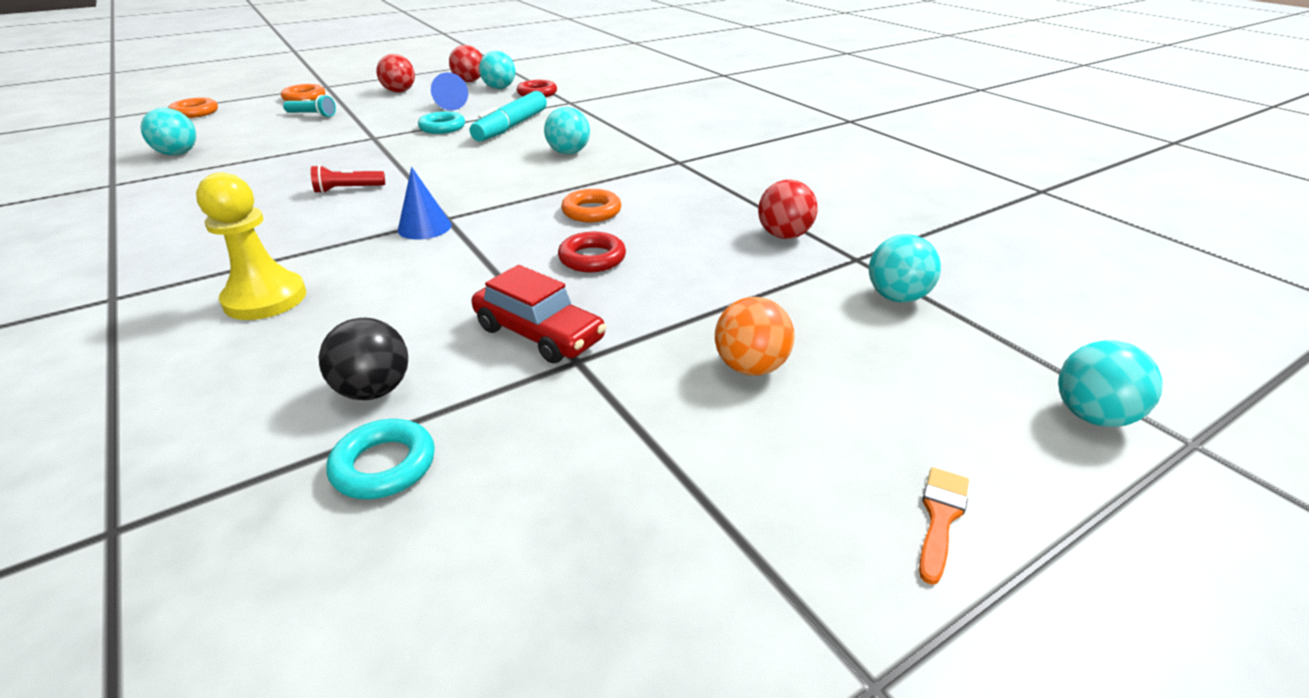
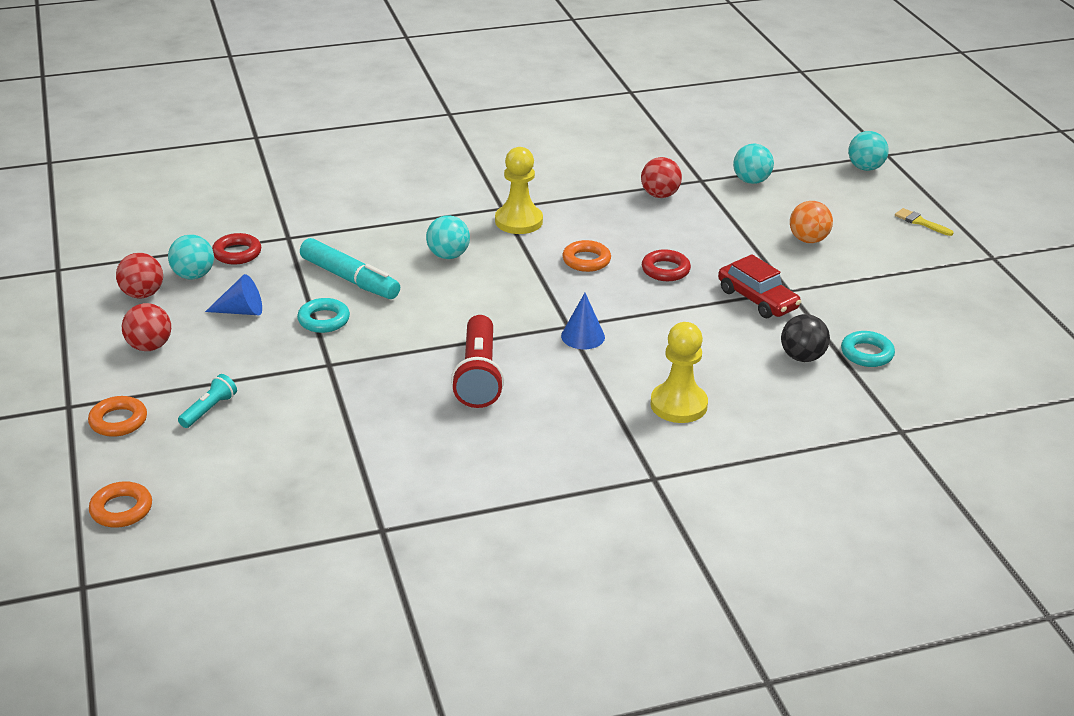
camera: 75 degrees left, 0 degrees up
(178, 154) = (300, 497): turquoise ball -> none
(348, 189) = (478, 376): red flashlight -> red flashlight, size x1.93
(539, 334) = (757, 299): red car -> red car turned 90 degrees clockwise
(656, 171) = (518, 221): none -> yellow pawn
(940, 517) = (920, 222): orange brush -> yellow brush

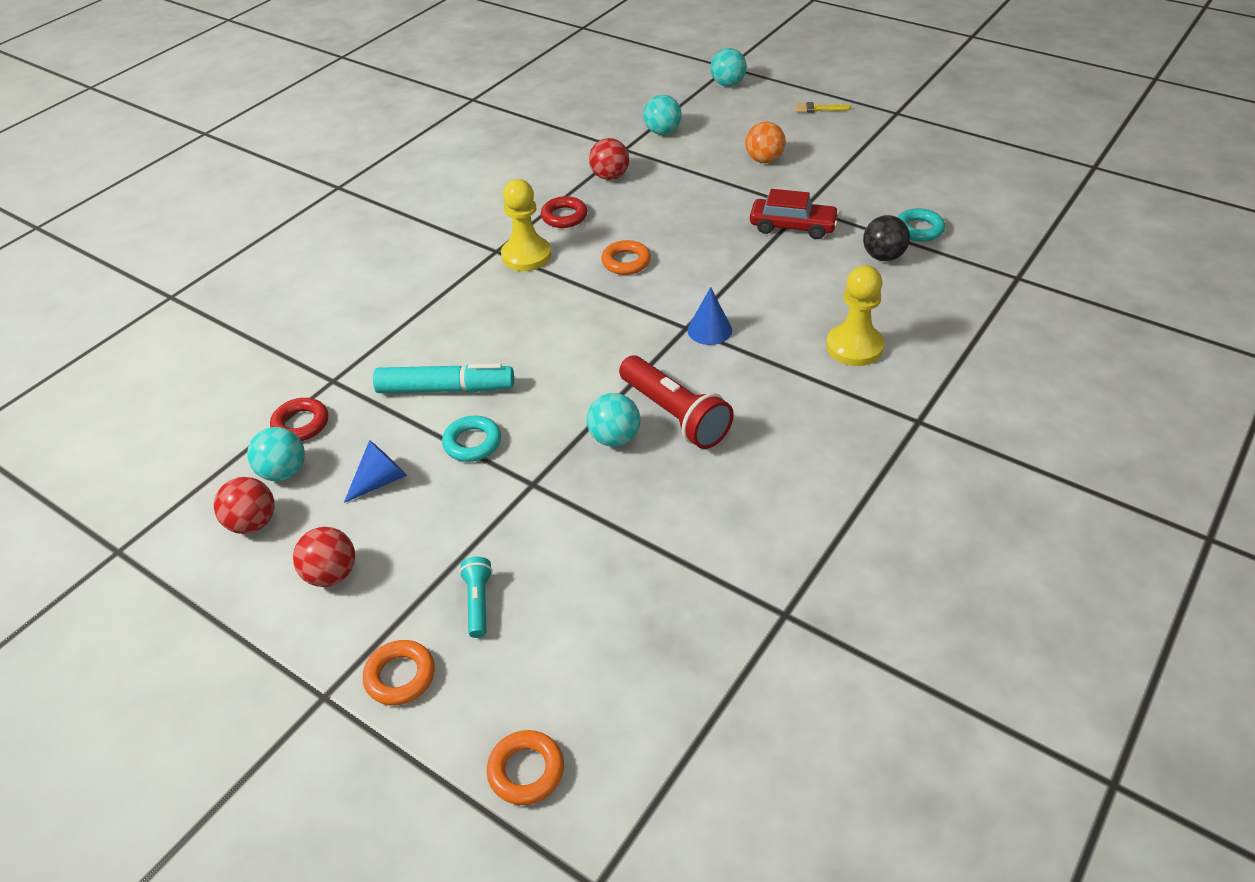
camera: 35 degrees left, 10 degrees up
(448, 255) = (506, 318): turquoise ball -> turquoise ball (614, 438)
(665, 270) = (696, 238): red ring -> red ring (564, 216)

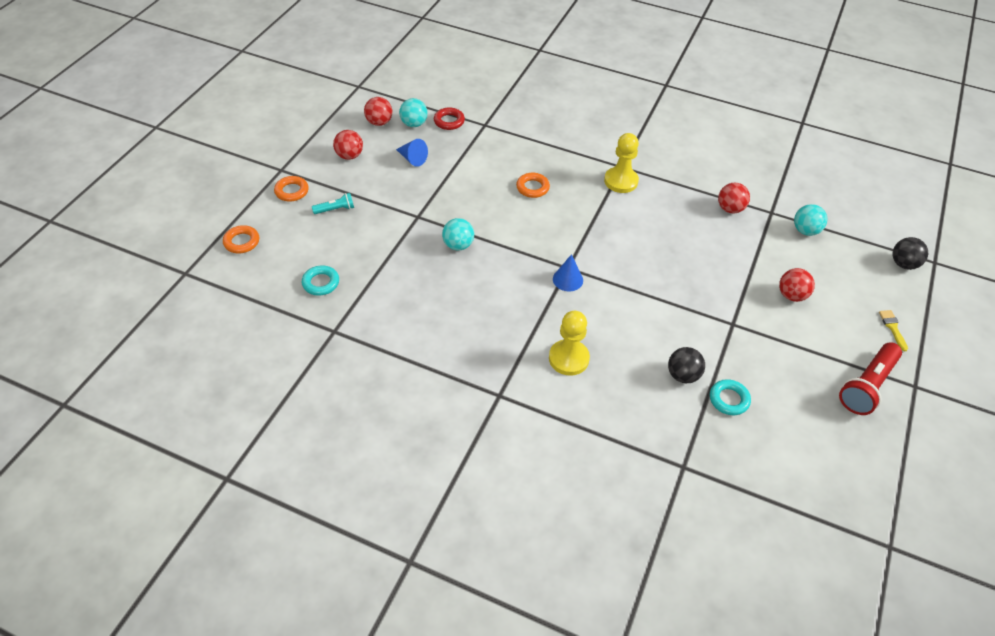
camera: 75 degrees right, 5 degrees up
(445, 389) = (486, 169): turquoise marker -> none
(472, 443) = (445, 187): turquoise ring -> turquoise ring (321, 283)
(564, 216) = (671, 192): red ring -> none
(626, 262) = (629, 230): orange ring -> orange ring (532, 188)
(674, 415) = (483, 270): red flashlight -> red flashlight (867, 386)
(728, 84) = (903, 264): turquoise ball -> black ball
(764, 160) = (791, 295): orange ball -> red ball
(792, 227) = (703, 318): red car -> none

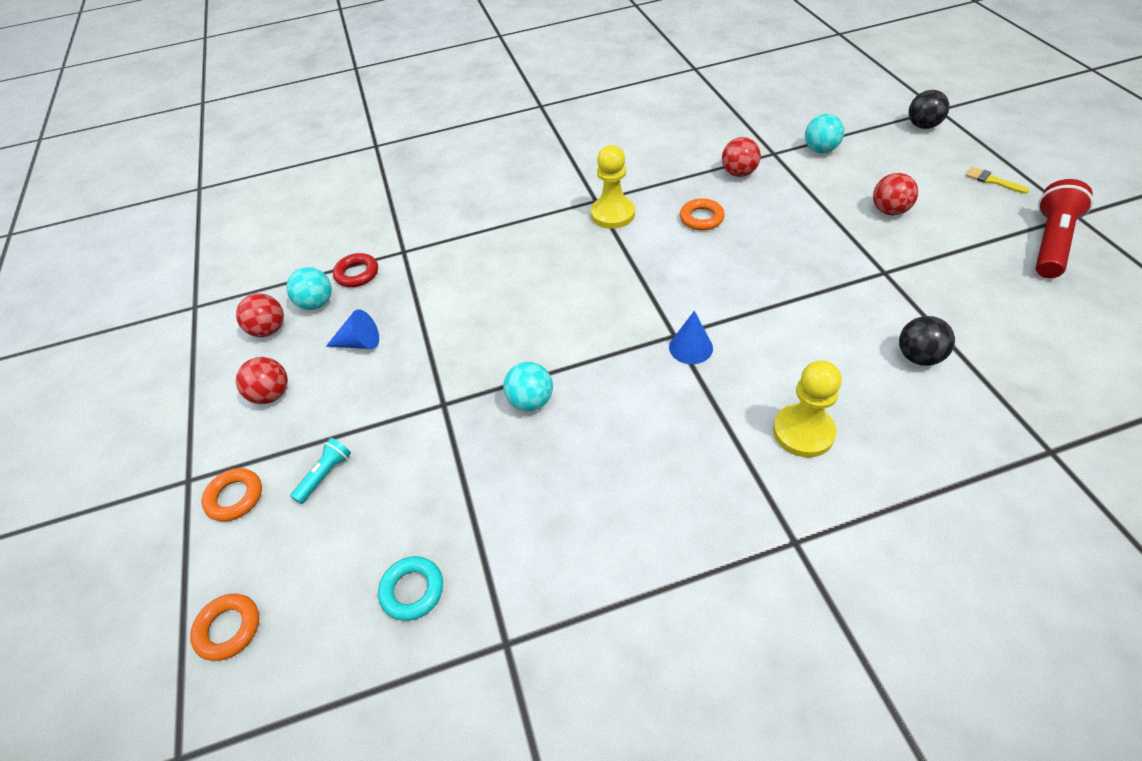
camera: 35 degrees left, 0 degrees up
(532, 188) = (535, 280): orange ring -> orange ring (701, 218)
(729, 399) = (984, 346): turquoise ring -> none
(867, 386) = (1050, 242): red flashlight -> red flashlight turned 150 degrees counterclockwise

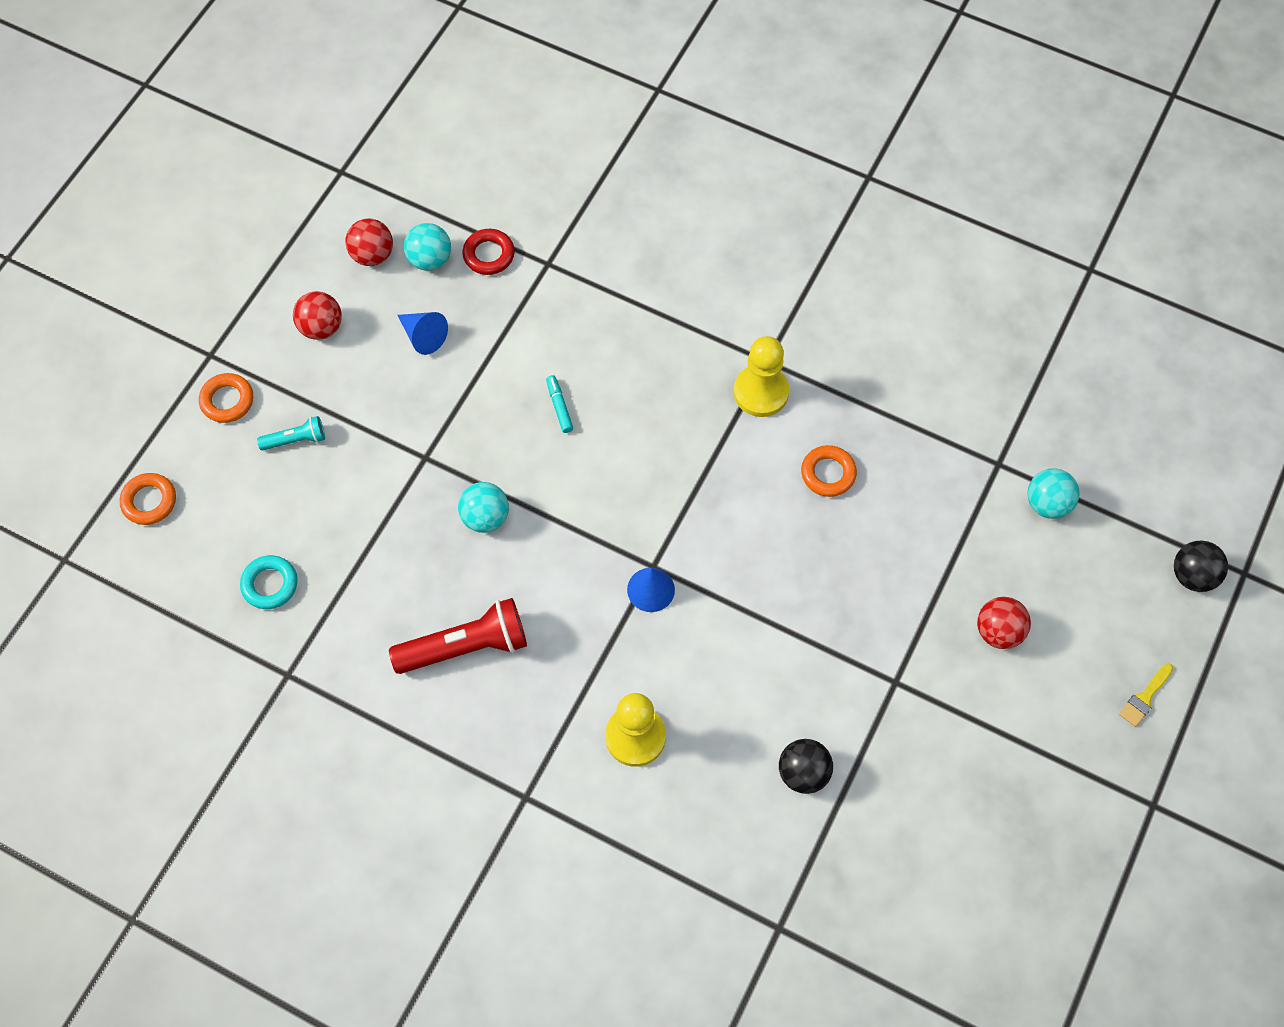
camera: 40 degrees right, 15 degrees up
(502, 308) = (559, 407): none -> turquoise marker
(738, 173) = (932, 455): red ball -> none
(992, 180) = (1144, 697): yellow brush -> yellow brush turned 135 degrees counterclockwise
(1050, 242) = (1080, 802): red flashlight -> red flashlight (465, 647)

